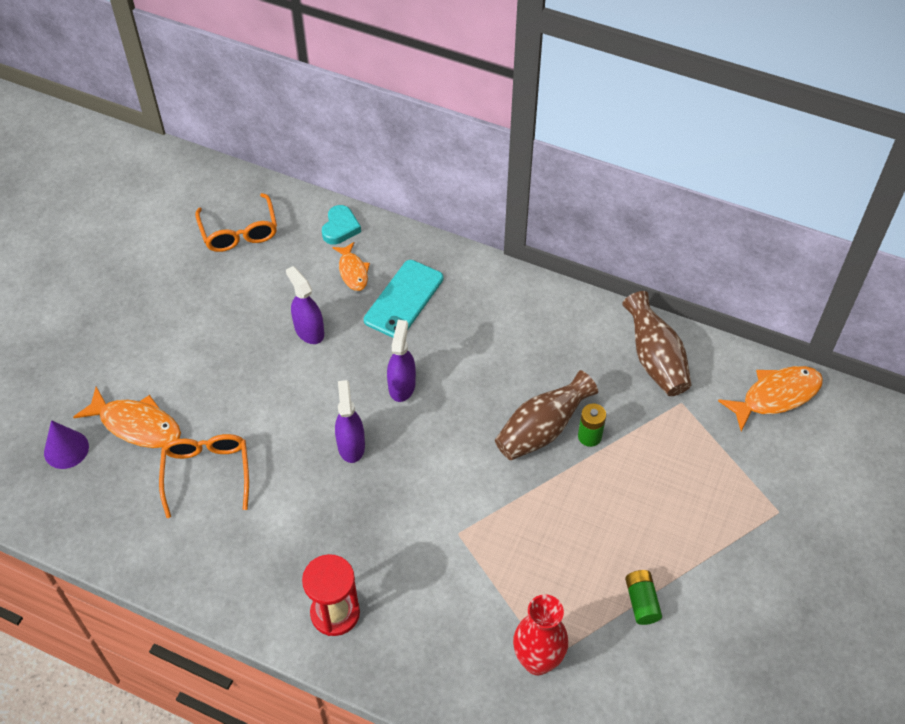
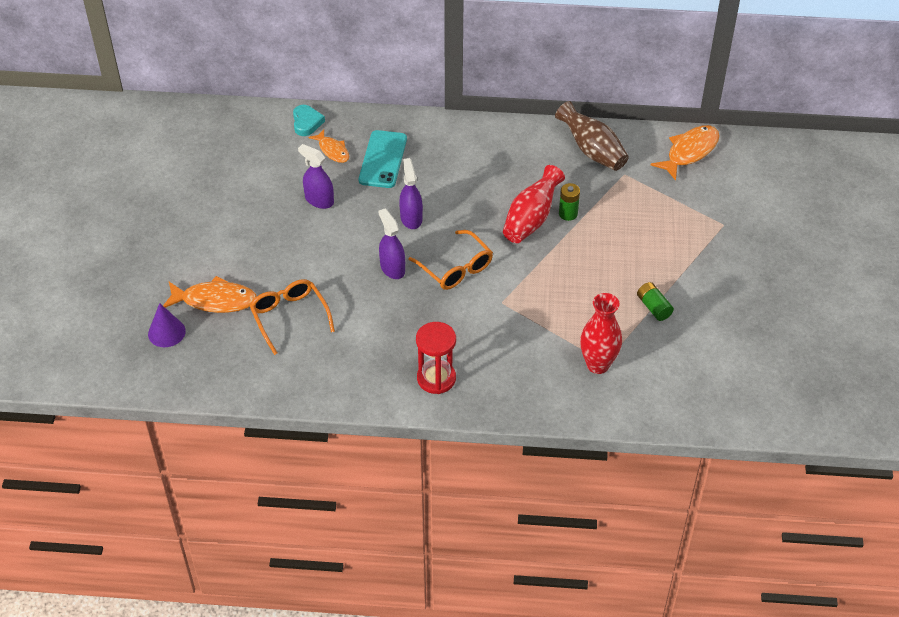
camera: 20 degrees left, 5 degrees down
(239, 232) = (225, 146): orange glasses -> orange glasses (455, 268)
(542, 430) = (531, 219): brown vase -> red vase

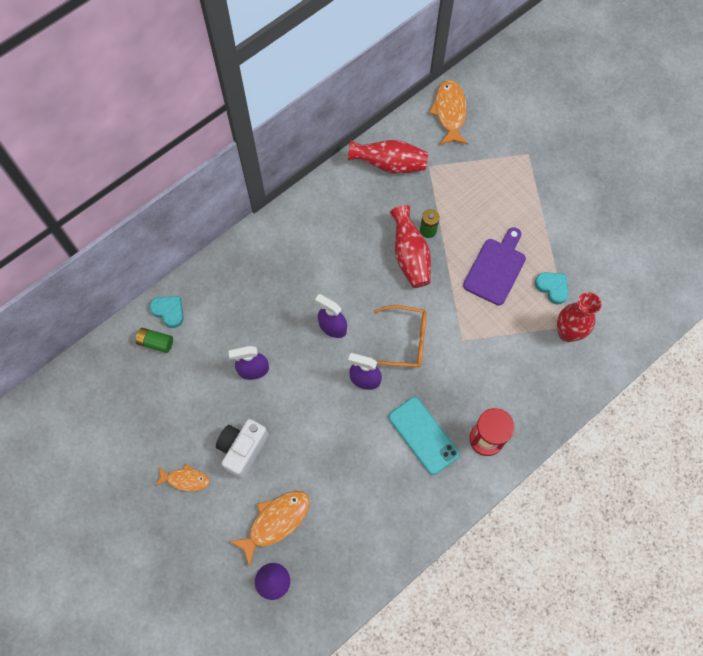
camera: 45 degrees left, 20 degrees up
(249, 240) = (242, 449): none -> white camera
(289, 317) = (341, 485): orange glasses -> none
(332, 150) = (215, 319): orange fish -> orange fish (185, 479)
(383, 159) = (259, 295): turquoise phone -> turquoise phone (423, 435)
(592, 151) = (389, 164): brown vase -> red vase
(592, 278) = (496, 268): none -> purple cutting board
(625, 326) = (552, 288): none -> turquoise heart
(653, 307) = (554, 257): green battery -> green battery (156, 342)

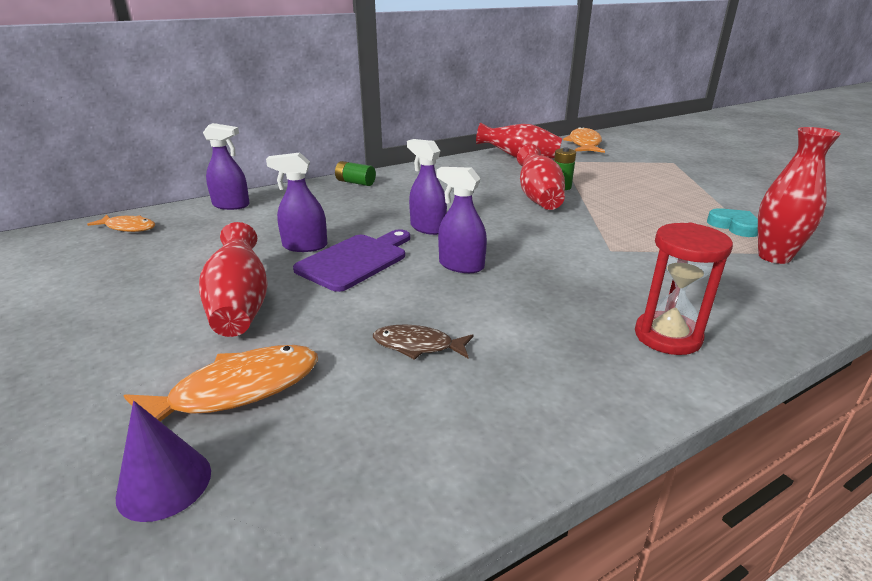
camera: 10 degrees right, 40 degrees down
(156, 342) = (196, 220): green battery -> green battery (355, 182)
(169, 311) = (231, 205): turquoise heart -> purple spray bottle
(185, 479) = (123, 324): orange fish -> orange fish (128, 227)
(242, 449) = (240, 305): white camera -> red vase
(355, 471) = (417, 346): none -> brown fish
(405, 340) = (526, 243): orange glasses -> none
(423, 435) = (549, 321): turquoise phone -> none
(496, 268) = (650, 210): purple cutting board -> purple cutting board (355, 260)

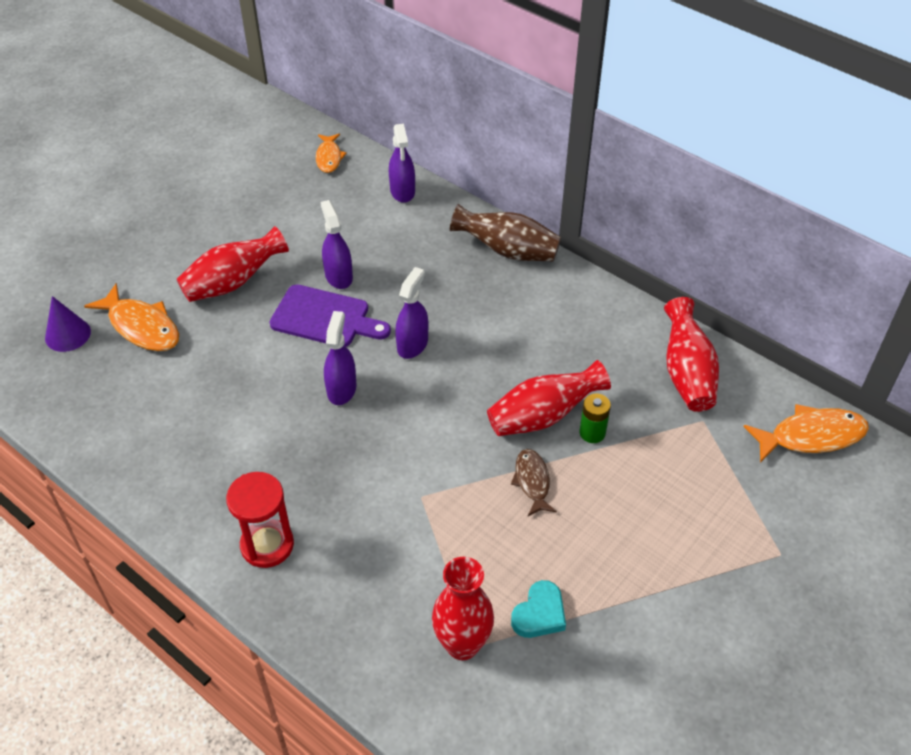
camera: 70 degrees right, 20 degrees up
(355, 182) = (507, 251): green battery -> brown vase
(417, 346) = (210, 395): brown fish -> brown fish (532, 481)

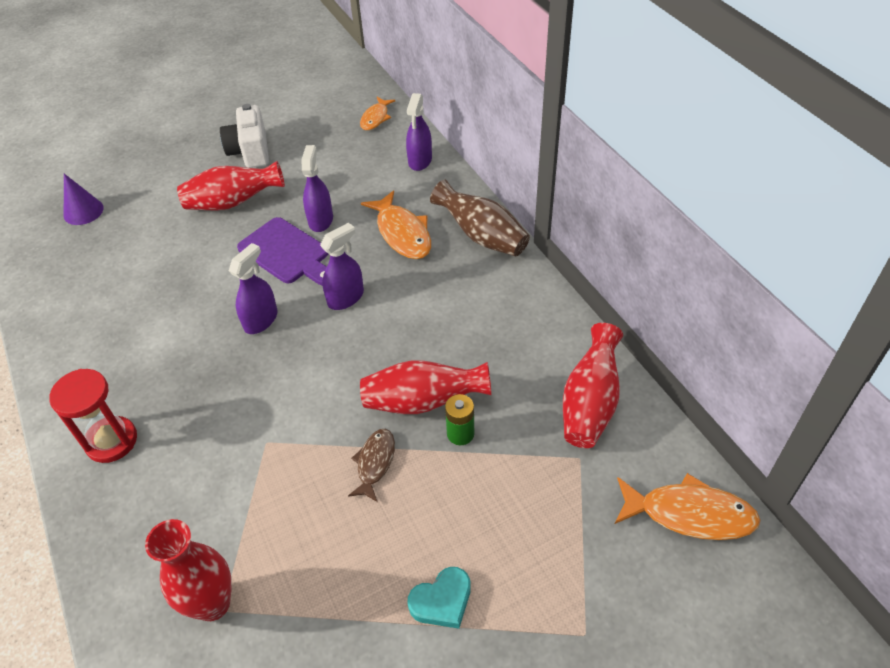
camera: 25 degrees right, 0 degrees up
(141, 327) = (140, 220): orange fish -> orange fish (402, 233)
(215, 224) = (250, 151): none -> white camera
(539, 614) = (301, 601): turquoise heart -> turquoise heart (442, 601)

